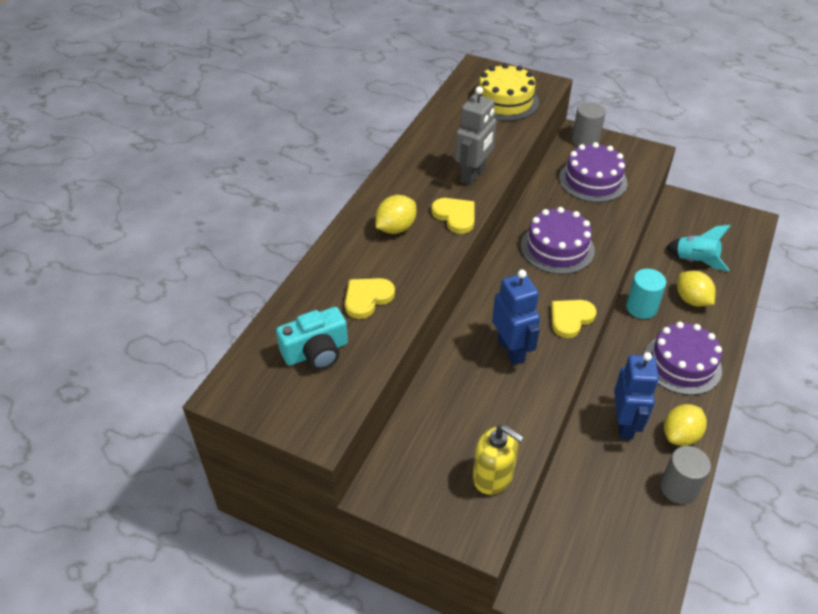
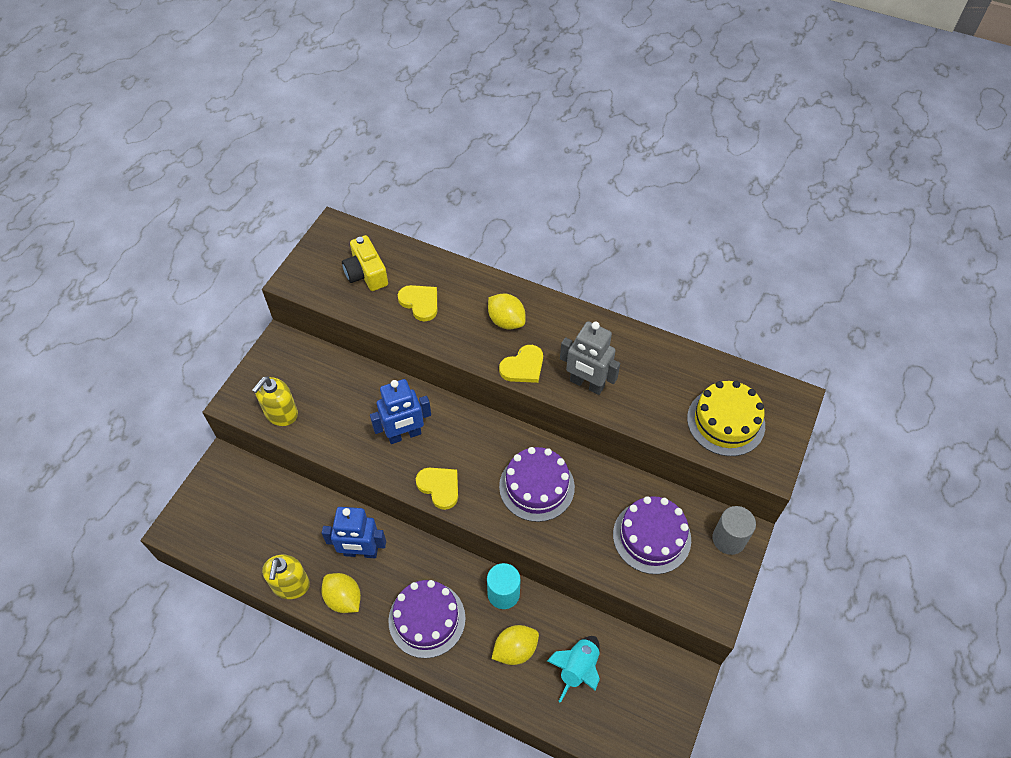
camera: 90 degrees right, 10 degrees up
(316, 352) = (366, 273): turquoise camera -> yellow camera
(678, 488) = (291, 585): grey cylinder -> yellow soap dispenser

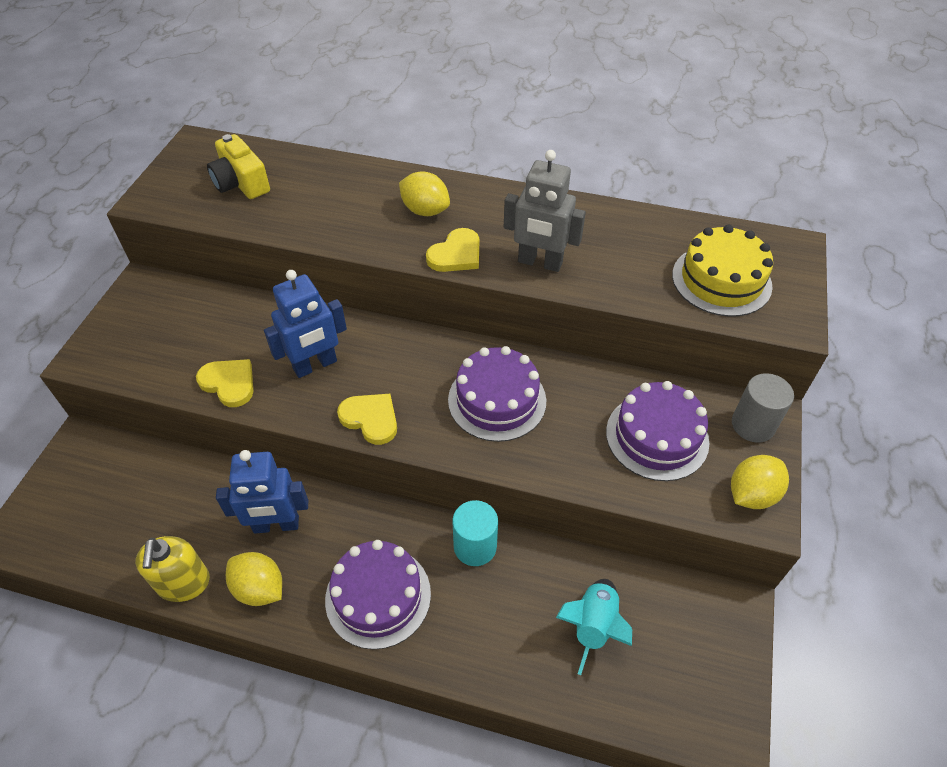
camera: 10 degrees left, 5 degrees down
(281, 413) = (148, 363): yellow soap dispenser -> none
(420, 303) = (313, 204): yellow heart -> yellow heart (229, 383)
(515, 650) = (505, 616): yellow lemon -> yellow lemon (751, 494)

